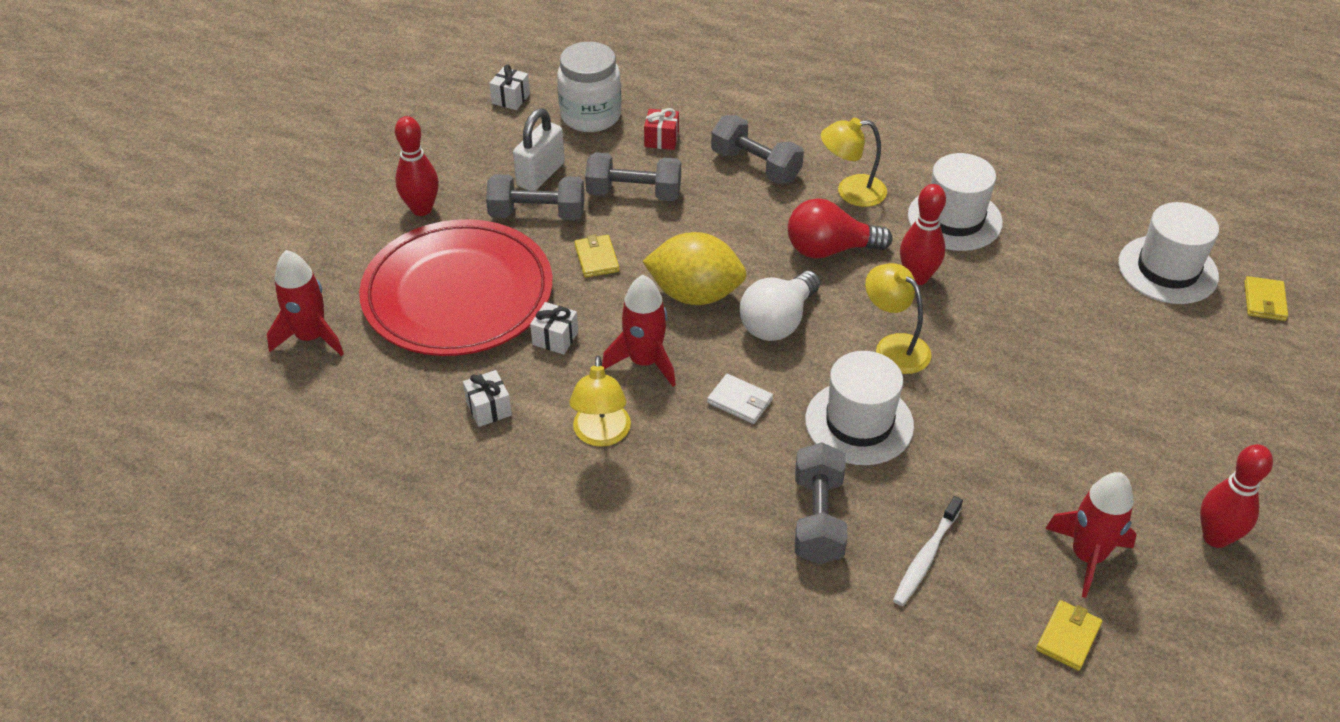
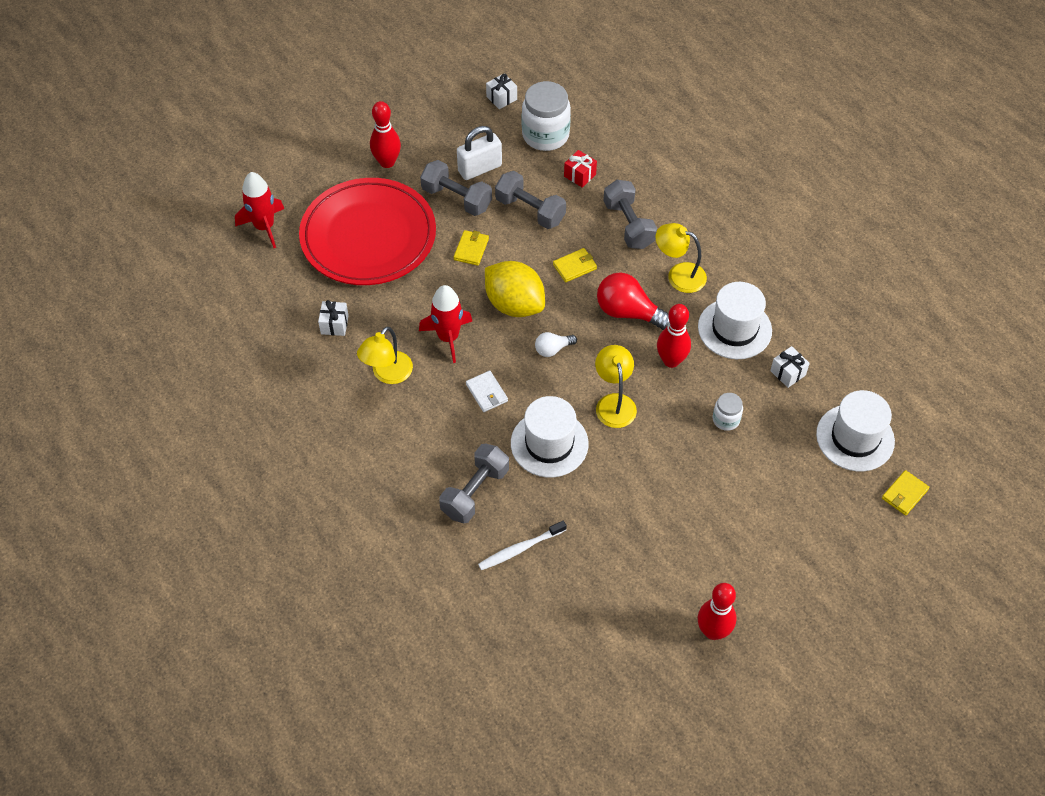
camera: 30 degrees right, 10 degrees up
(555, 338) = (406, 295): white gift -> white gift (787, 373)
(778, 322) = (553, 349): white light bulb -> white light bulb, size x0.54
(1026, 310) = (726, 419): none -> white jar
(1068, 637) = (564, 640): yellow wallet -> yellow wallet (574, 266)
(1087, 556) = (619, 600): red rocket -> none

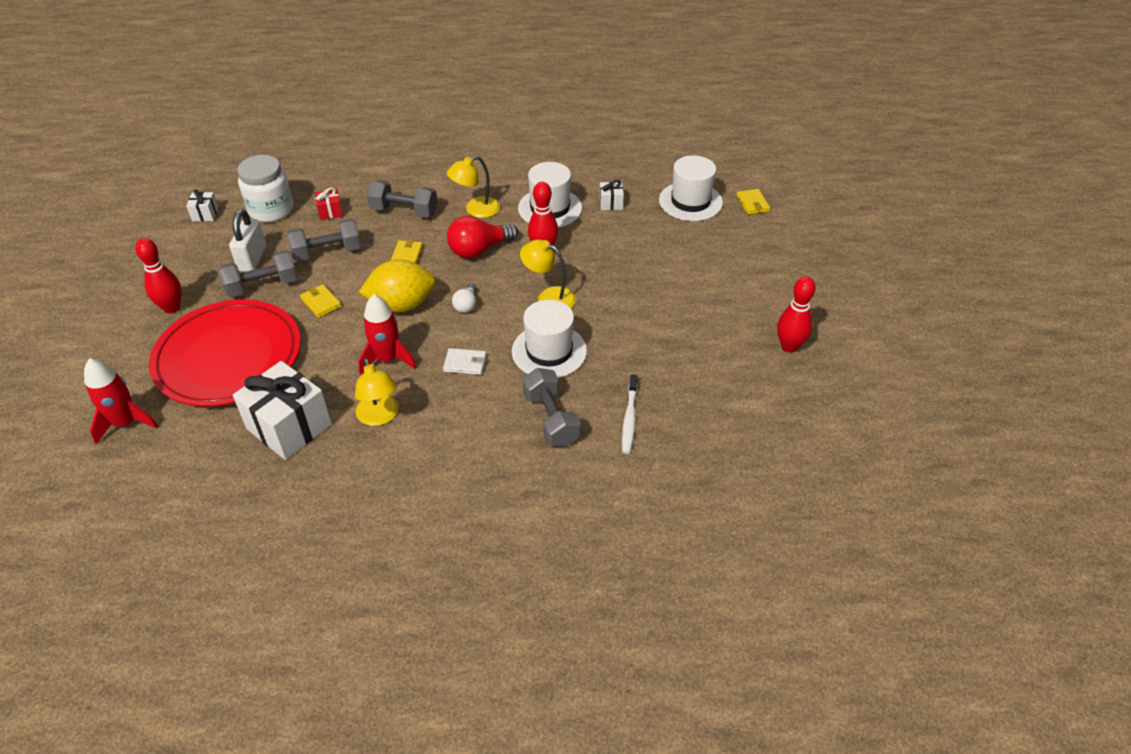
camera: 55 degrees left, 10 degrees down
(334, 324) = (289, 427): white gift -> white gift, size x2.21
(726, 419) = (619, 250): white jar -> none

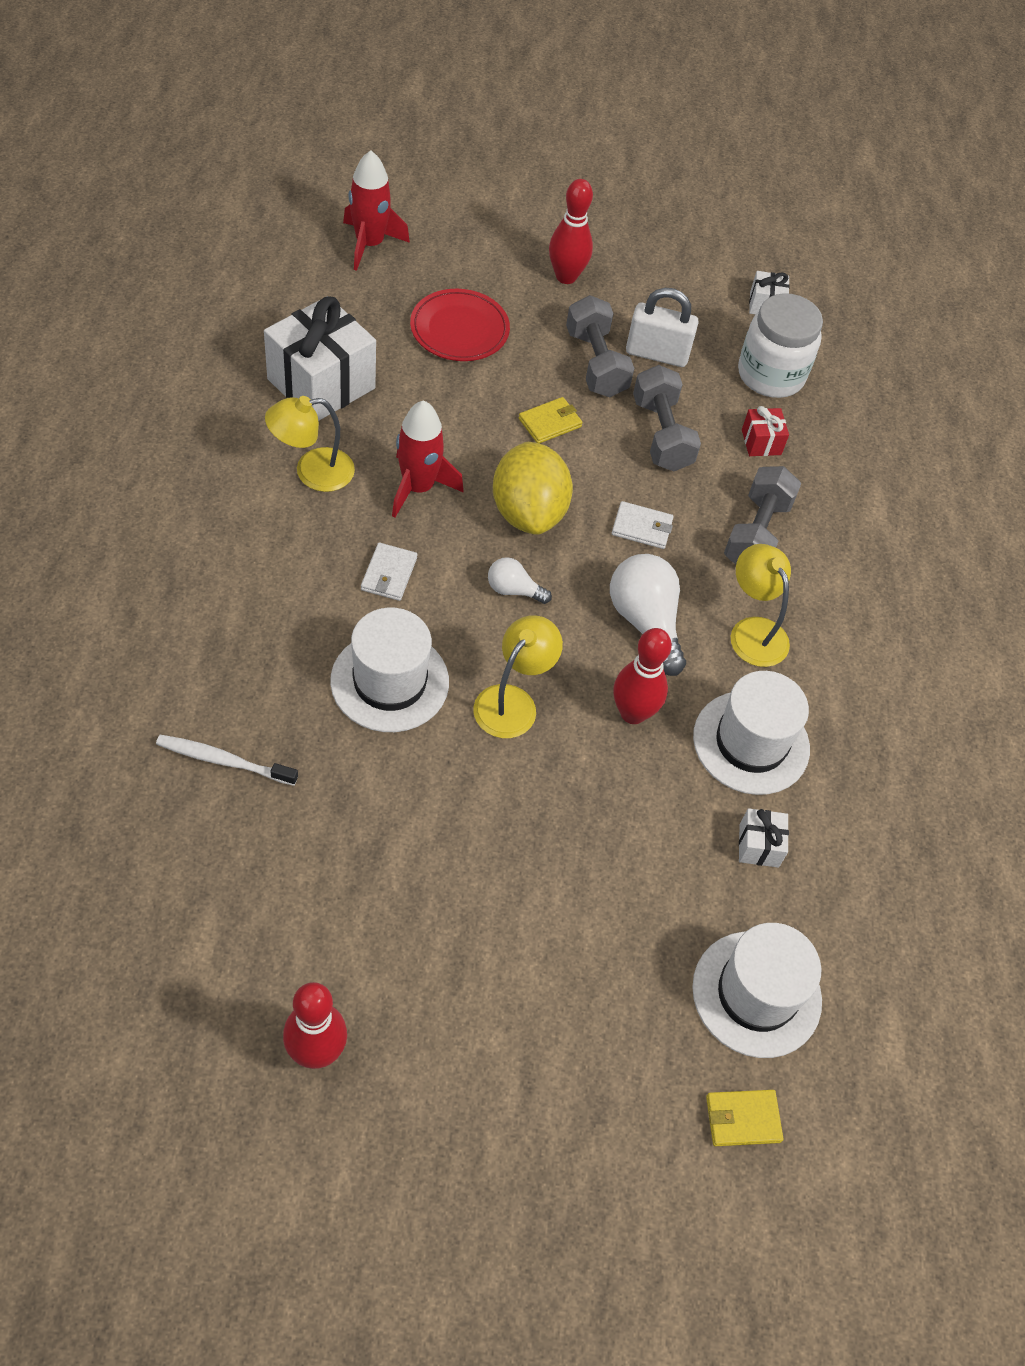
camera: 90 degrees right, 10 degrees up
(228, 357) = (459, 329): red plate -> red plate, size x0.52
(406, 256) = (642, 527): yellow wallet -> white wallet
(479, 250) = (645, 622): red light bulb -> white light bulb
(551, 419) = (251, 661): grey dumbbell -> none

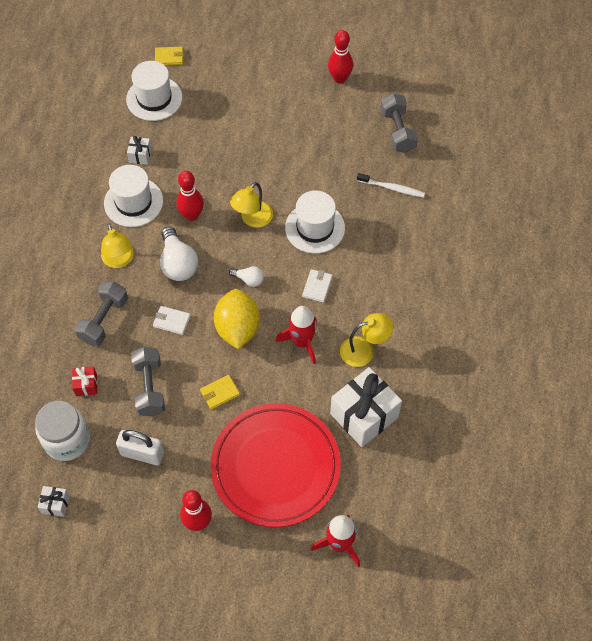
camera: 170 degrees left, 5 degrees up
(459, 329) = (275, 466): red plate -> red plate, size x1.92
(596, 363) = (185, 443): grey dumbbell -> grey dumbbell (397, 131)

